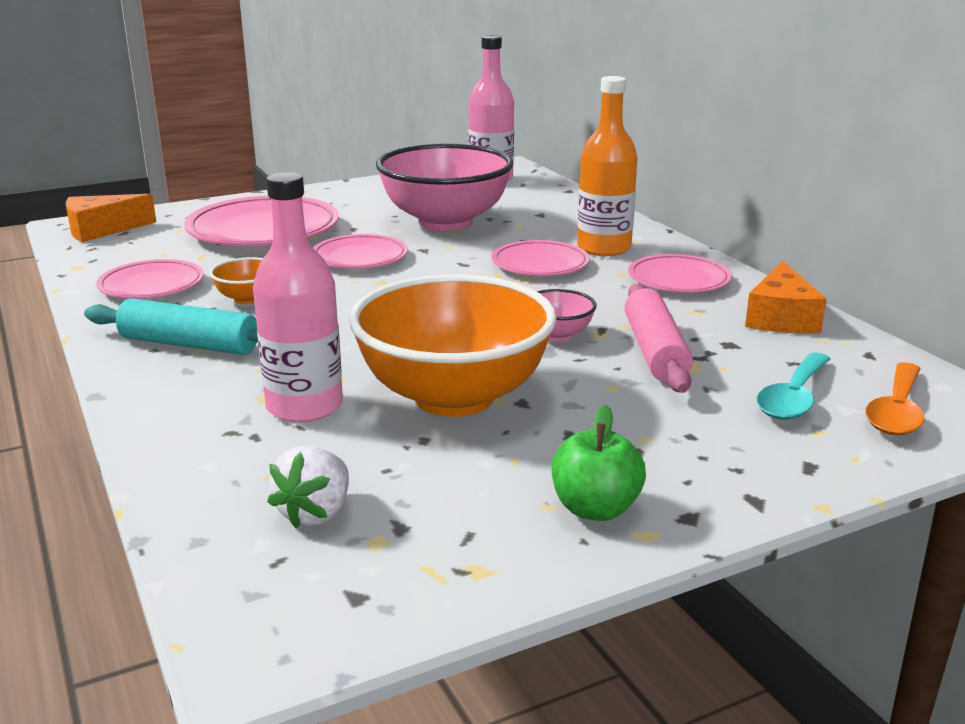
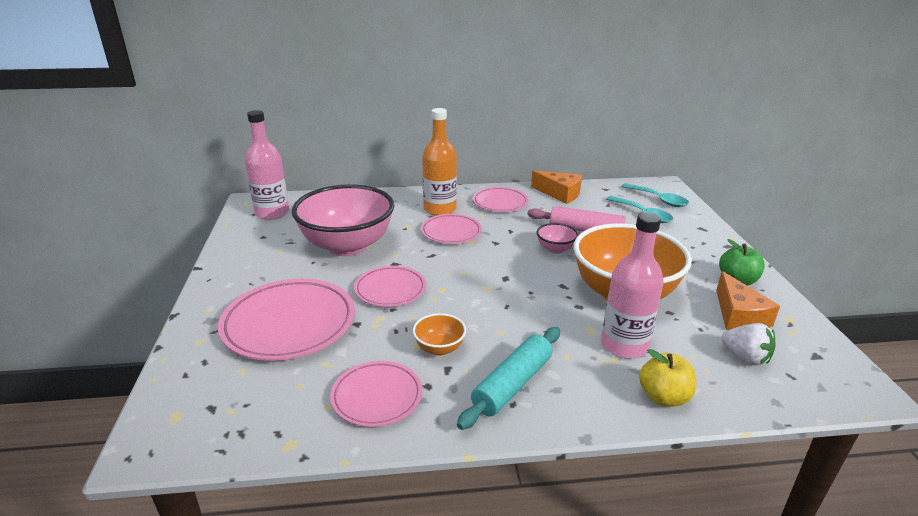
camera: 70 degrees left, 5 degrees up
(102, 230) = (188, 423): orange cheese -> orange cheese (738, 315)
(187, 442) = (663, 397): none -> yellow apple
(896, 411) = (658, 199): orange spoon -> turquoise spoon

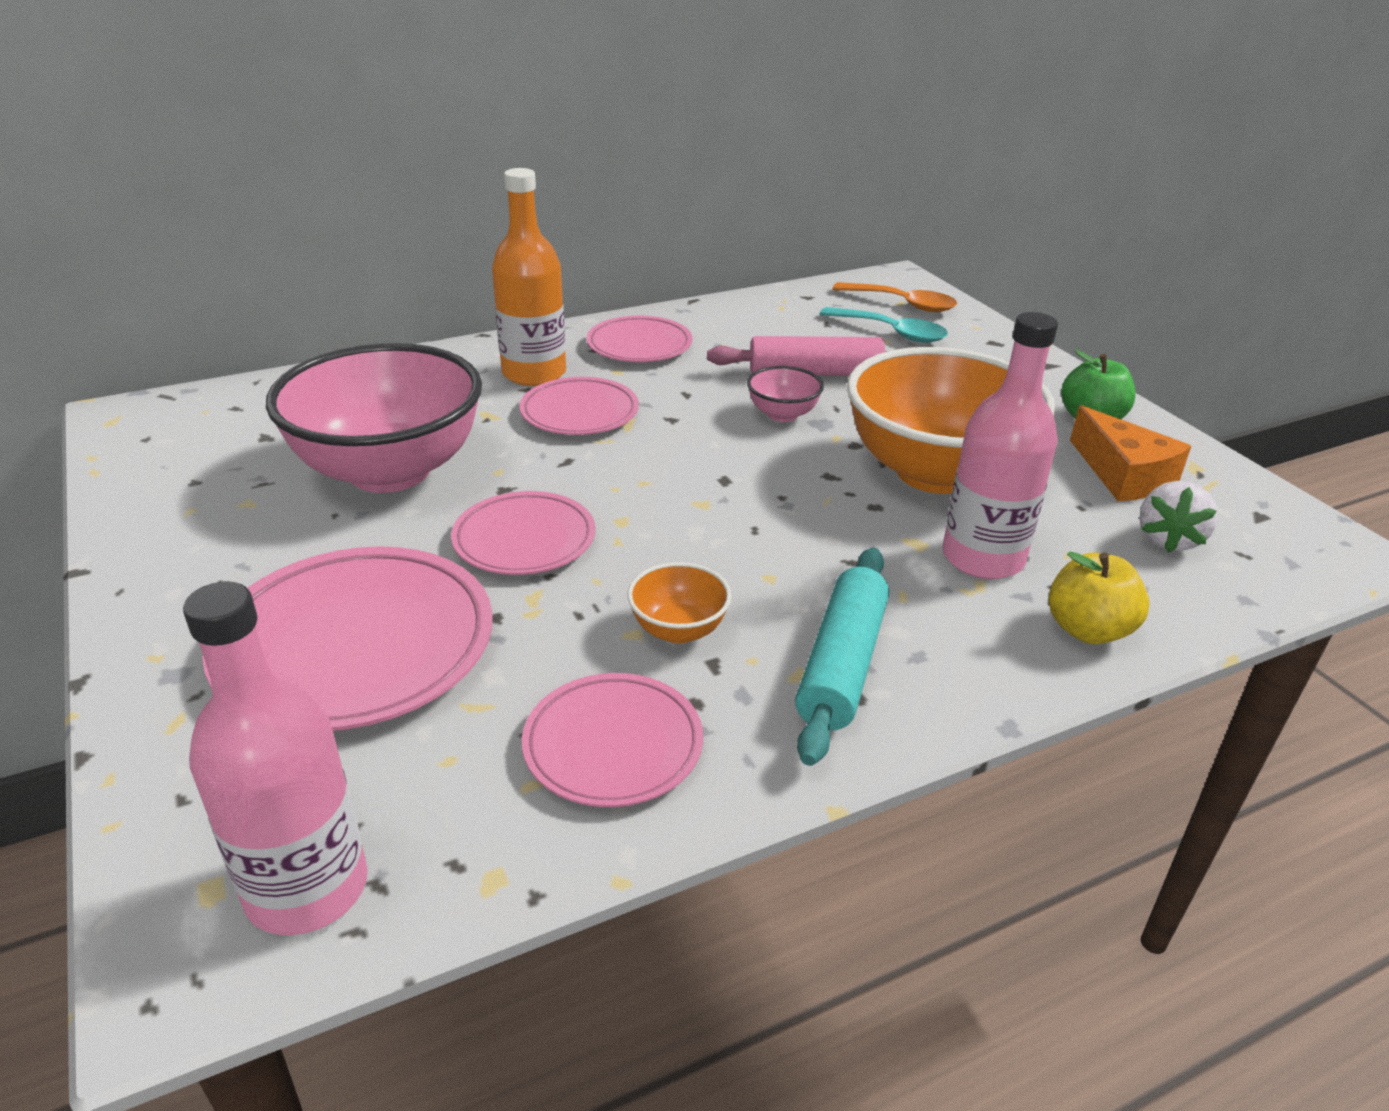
camera: 20 degrees left, 5 degrees up
(272, 213) = (188, 430): pink bottle -> pink bottle (307, 888)
(560, 194) = (736, 315): orange cheese -> none
(658, 199) = (902, 304): turquoise spoon -> orange spoon
(745, 357) = (1168, 539): white strawberry -> white strawberry turned 90 degrees clockwise

